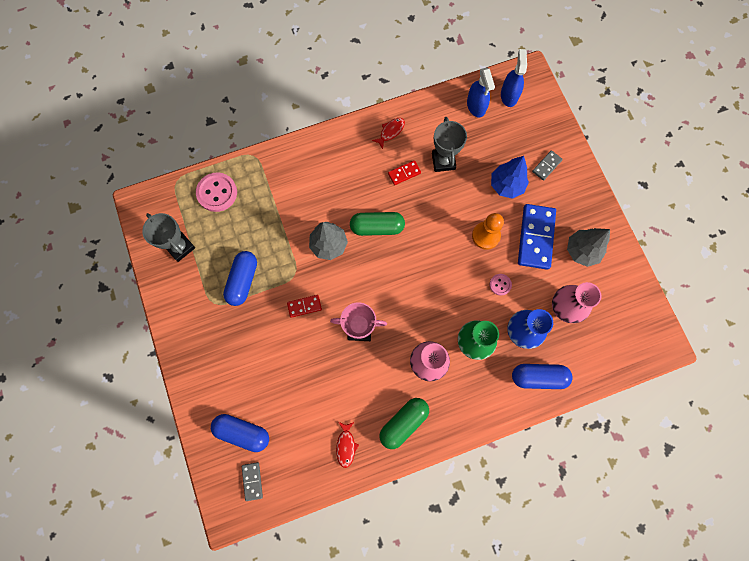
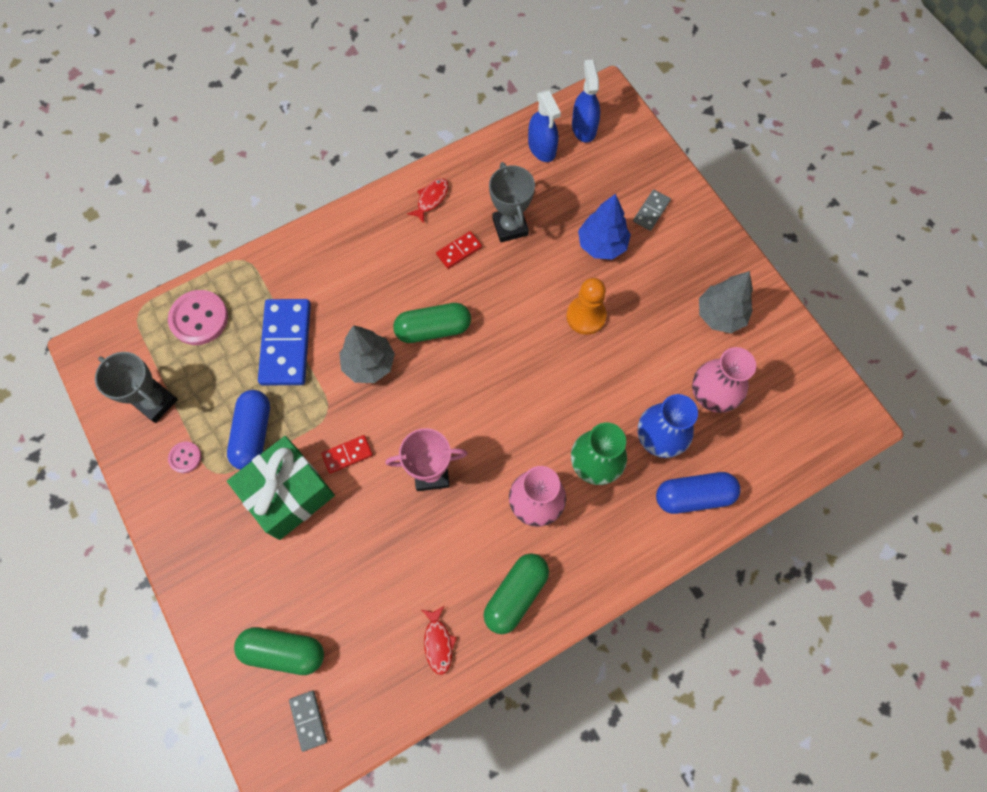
camera: 10 degrees left, 5 degrees down
(242, 432) = (284, 651): blue capsule -> green capsule
(260, 326) = (288, 493): none -> green gift
(500, 284) = (617, 378): pink button -> pink button (185, 457)
(535, 237) = (654, 307): blue domino -> blue domino (286, 343)

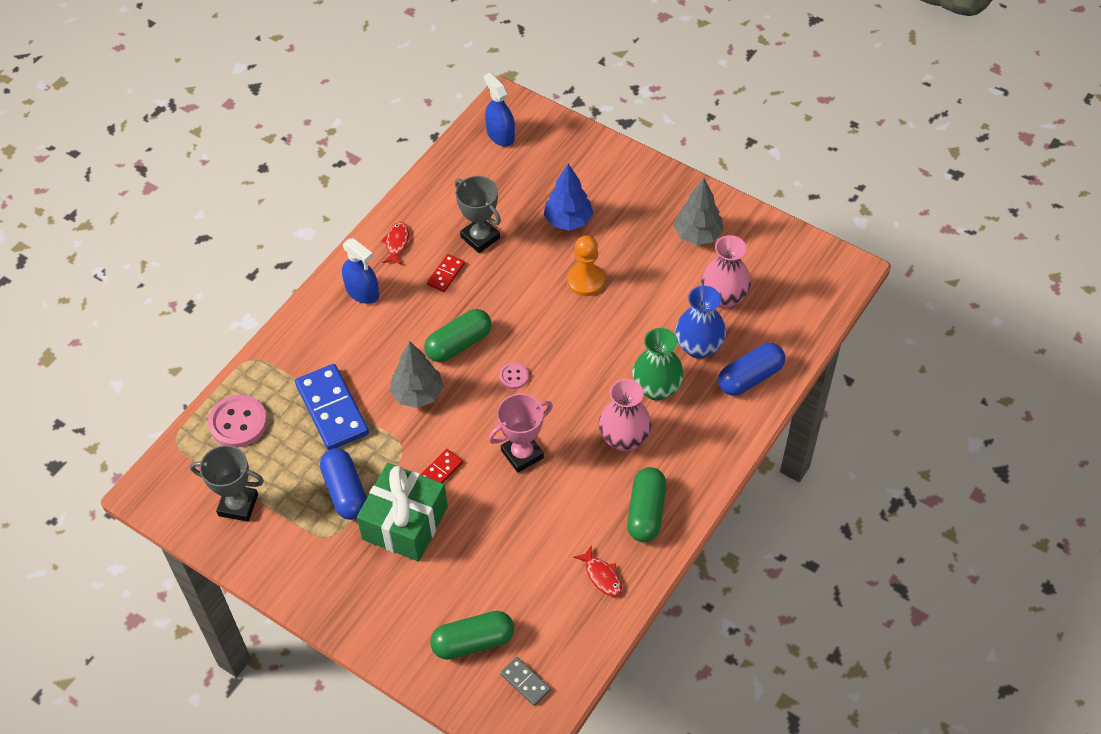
camera: 25 degrees left, 15 degrees down
(185, 457) = (293, 536): pink button -> pink button (514, 376)
(542, 148) = (472, 165): blue spray bottle -> blue spray bottle (362, 292)
(651, 211) = (596, 178): grey domino -> none

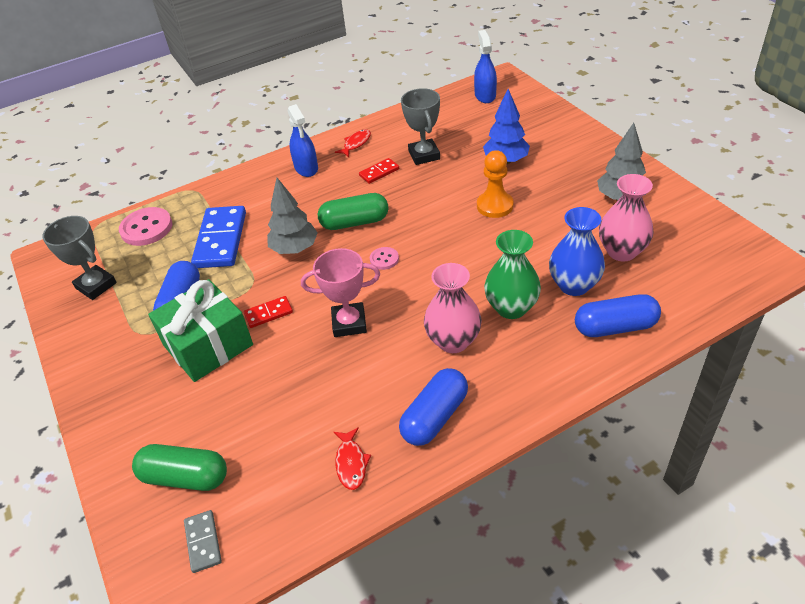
camera: 30 degrees right, 10 degrees down
(646, 512) = (435, 417): green capsule -> blue capsule

